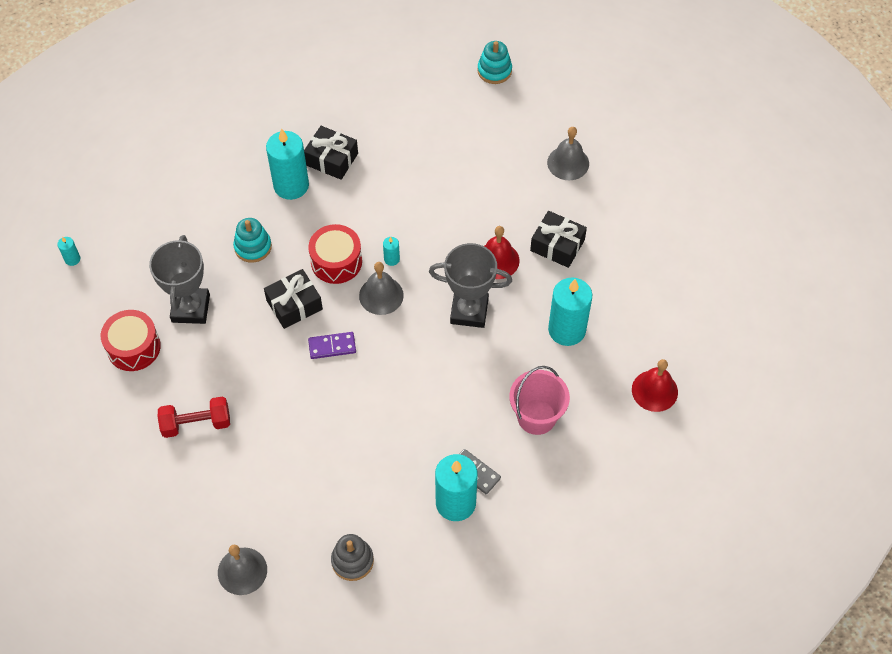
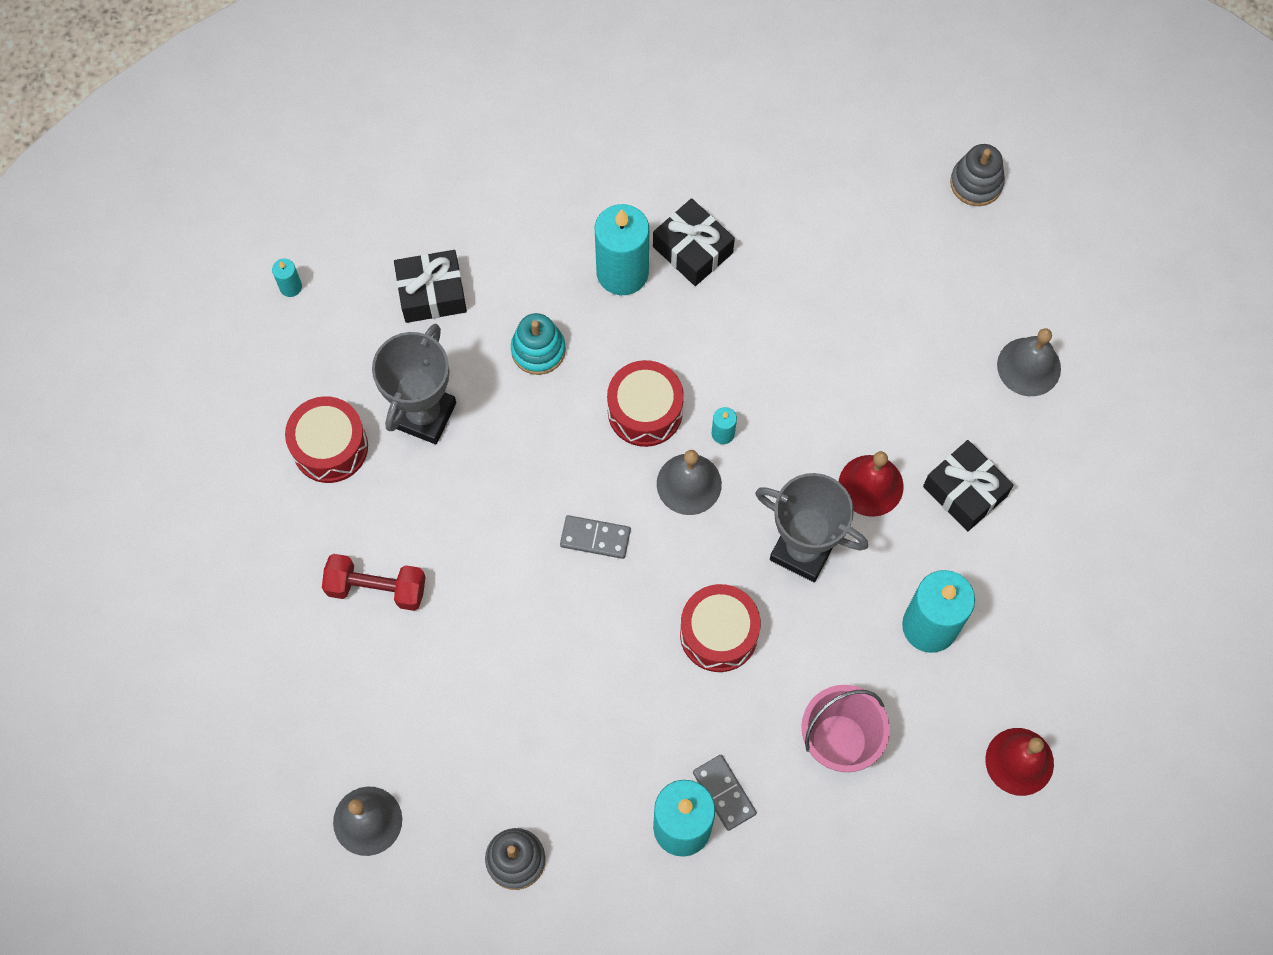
camera: 20 degrees right, 10 degrees up
(294, 305) = (565, 457): black gift -> black gift (432, 293)
(332, 346) = (595, 538): purple domino -> grey domino
(434, 378) = (718, 634): none -> red drum
(494, 71) = (976, 183): turquoise stacking toy -> grey stacking toy

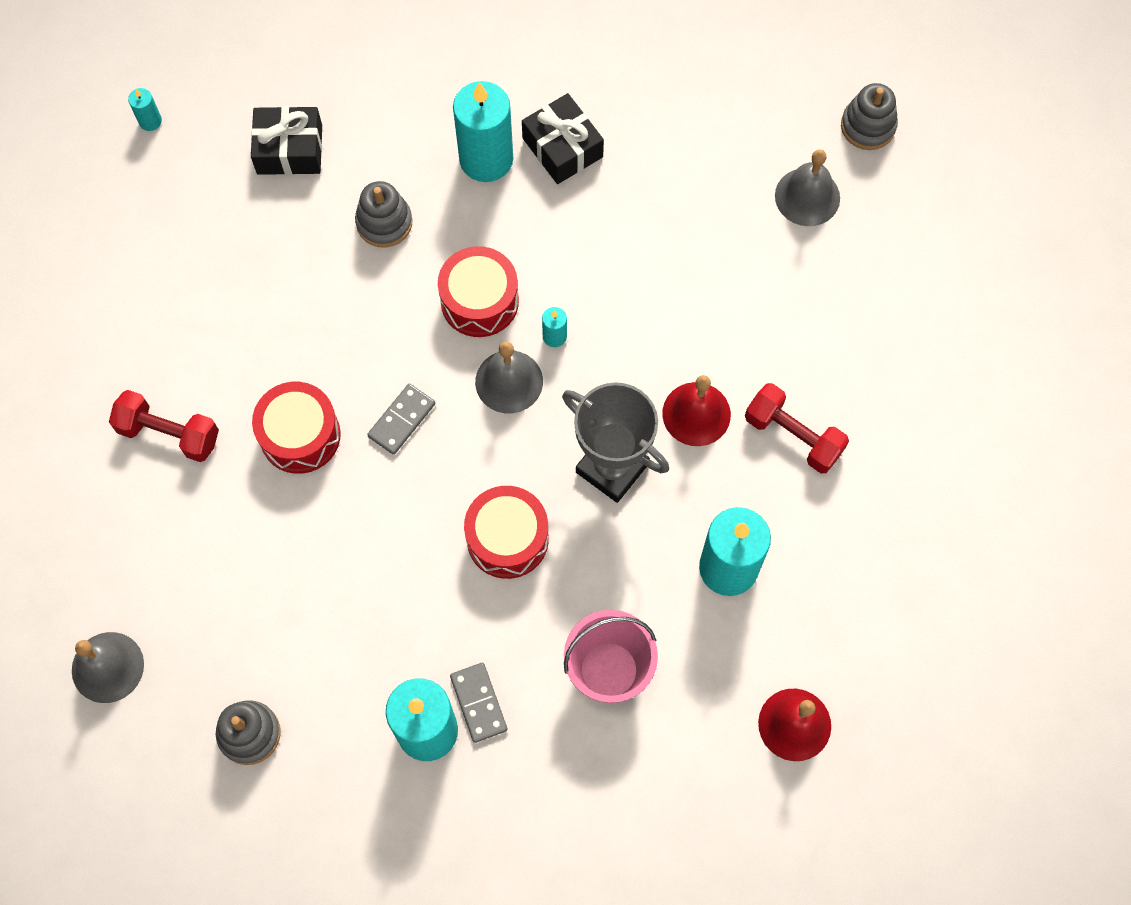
camera: 10 degrees right, 0 degrees up
(330, 447) = (154, 285): red drum -> red drum (300, 435)
(424, 415) = (255, 268): grey trophy -> none
(538, 350) = (384, 222): turquoise stacking toy -> grey stacking toy
(595, 538) = (401, 420): grey domino -> grey domino turned 75 degrees counterclockwise
(965, 491) = (793, 436): black gift -> red dumbbell
(1029, 366) = (885, 320): grey bell -> grey bell (807, 196)

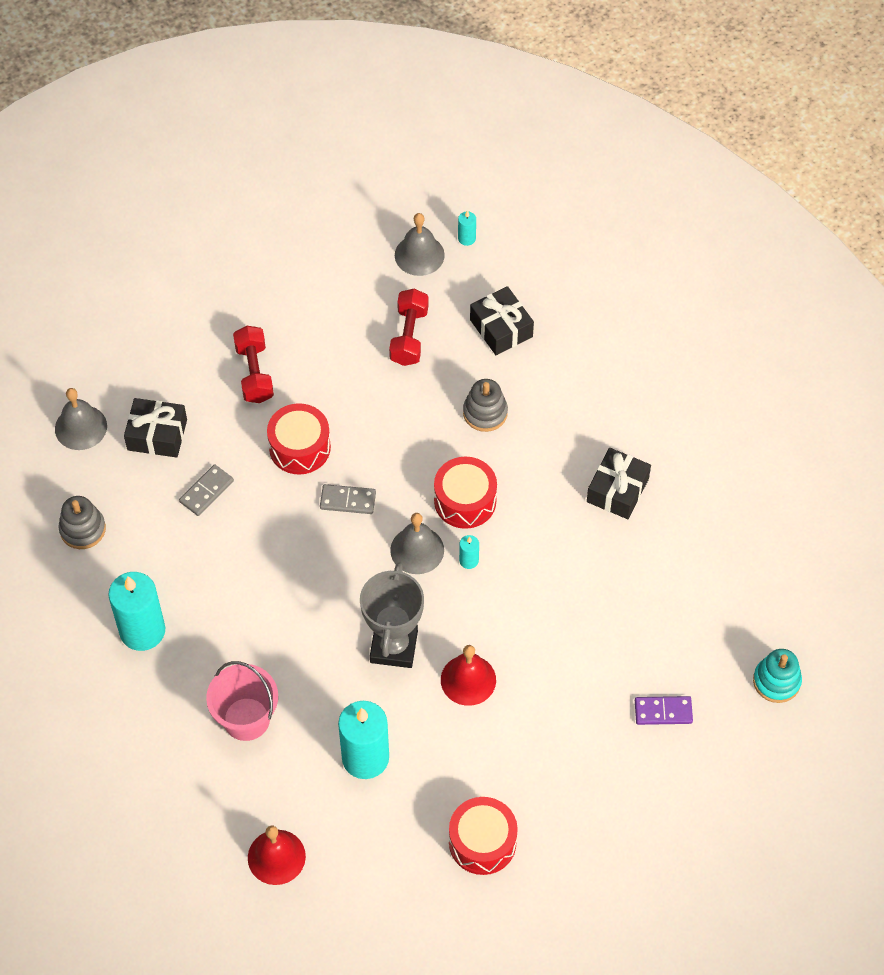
camera: 60 degrees right, 10 degrees down
(178, 584) = (157, 435): none -> black gift
(479, 703) = (178, 651): grey domino -> grey domino (206, 491)
(486, 159) = (575, 448): turquoise candle -> none
(507, 539) = (303, 608): red drum -> red drum (482, 842)
(793, 436) = (491, 751): red dumbbell -> red dumbbell (409, 336)
(807, 196) = (688, 668): grey bell -> grey bell (419, 255)
(842, 247) = (663, 712): none -> purple domino
(868, 126) = (776, 681): grey stacking toy -> turquoise stacking toy

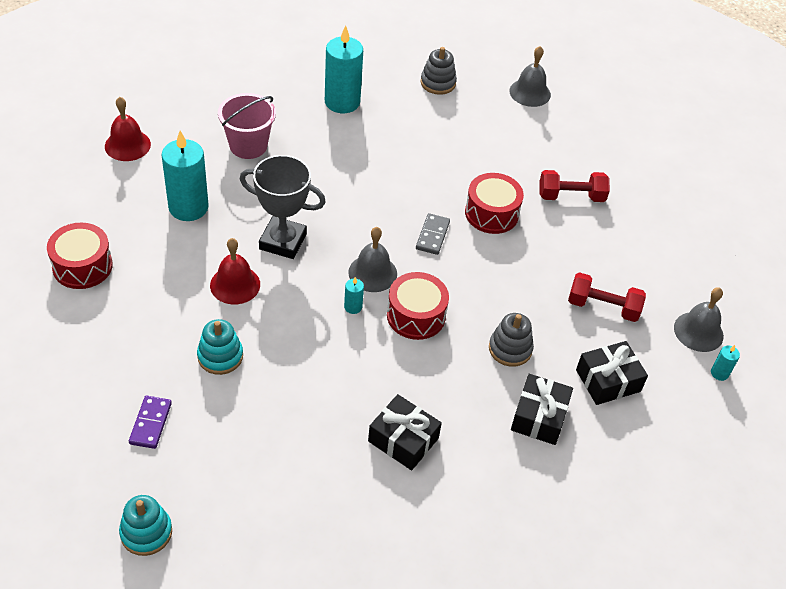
camera: 95 degrees right, 10 degrees down
(157, 435) = (517, 132): black gift -> black gift (539, 417)
(206, 491) = (458, 152): grey domino -> none
(566, 670) = (220, 356): none -> turquoise stacking toy

